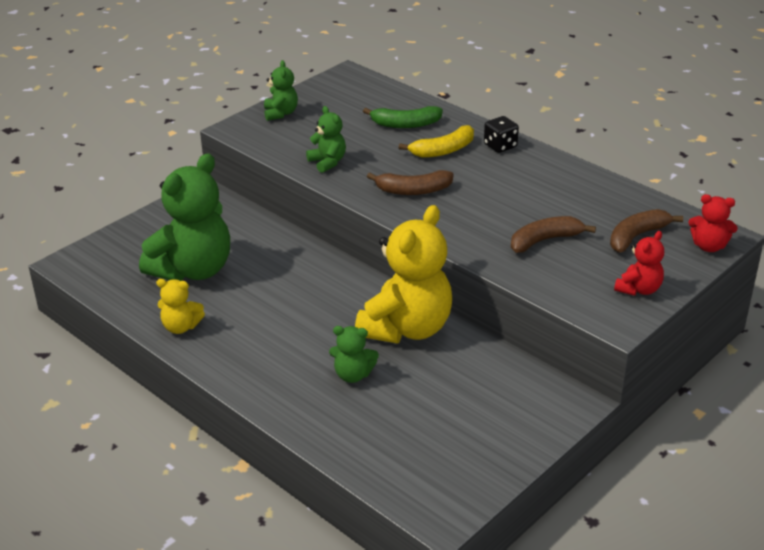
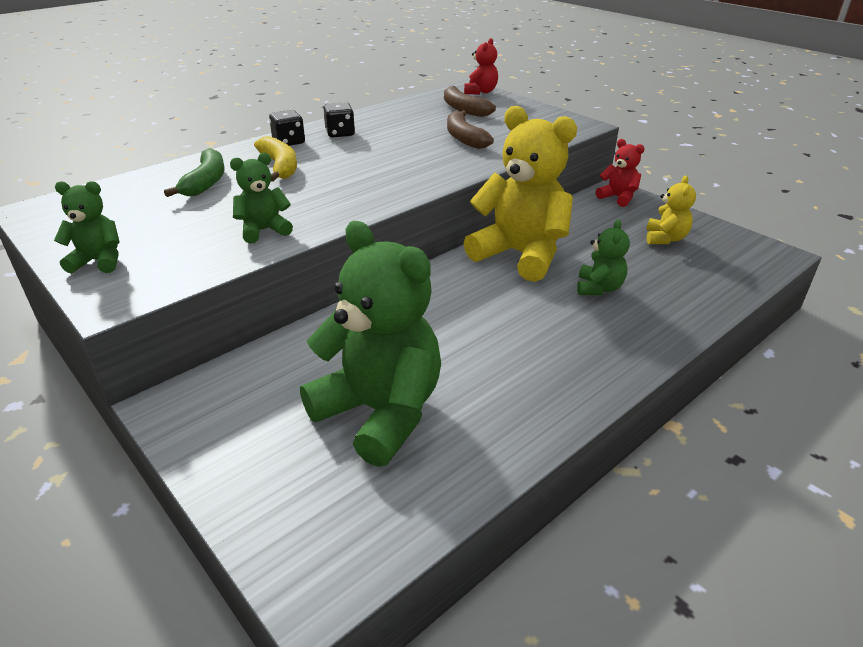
camera: 85 degrees left, 0 degrees up
(181, 327) = (517, 421): yellow teddy bear -> yellow teddy bear (665, 239)
(413, 190) = (355, 185): brown banana -> none
(531, 169) = (340, 133): none -> black dice
(638, 289) = (537, 115): red teddy bear -> red teddy bear (618, 198)

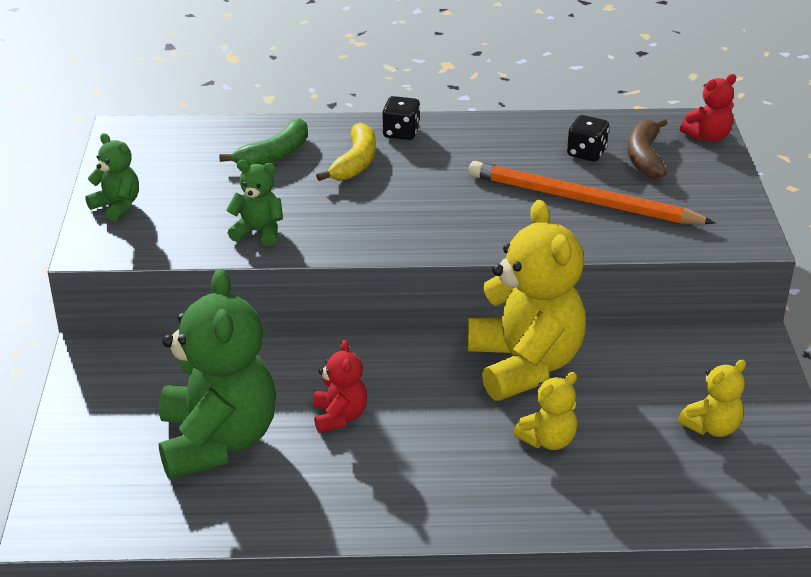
camera: 40 degrees right, 0 degrees up
(340, 133) = (464, 140): black dice -> black dice (586, 153)
(464, 138) = (582, 200): brown banana -> orange pencil
(599, 288) = (548, 440): green teddy bear -> yellow teddy bear
(618, 198) = (742, 352): red teddy bear -> red teddy bear (339, 417)

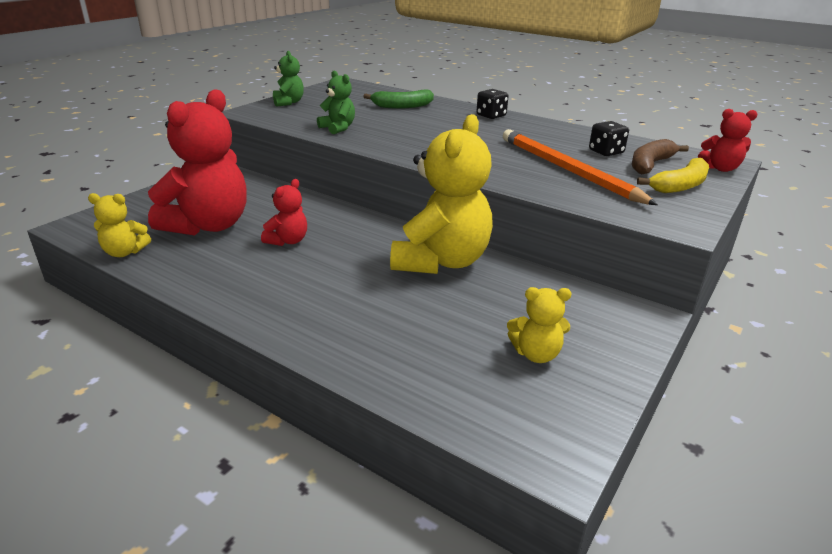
camera: 35 degrees right, 5 degrees down
(217, 441) = (208, 225): green teddy bear -> red teddy bear
(355, 162) = (442, 119): yellow banana -> yellow banana (680, 186)
(548, 440) = (395, 306): yellow teddy bear -> yellow teddy bear (124, 252)

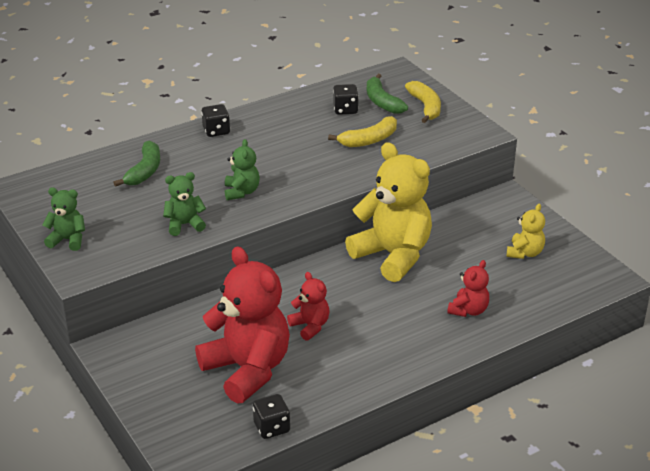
camera: 65 degrees left, 5 degrees up
(124, 252) = (271, 427): yellow teddy bear -> black dice
(407, 137) = (241, 192): none -> green teddy bear
(567, 170) = (369, 140): orange pencil -> yellow banana
(650, 164) = (382, 102): brown banana -> green banana
(720, 168) = (407, 78): red teddy bear -> red teddy bear (468, 310)

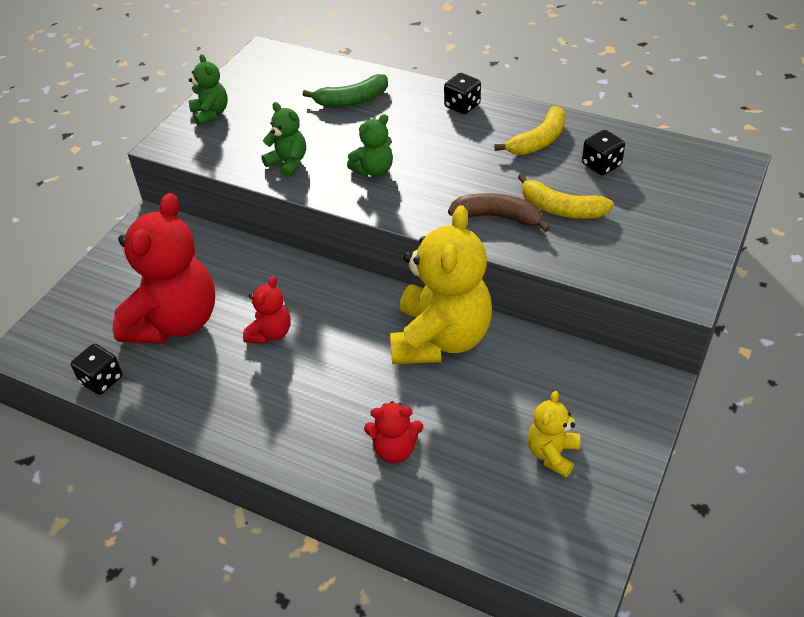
camera: 60 degrees right, 10 degrees up
(350, 164) = (497, 217): none -> brown banana
(382, 102) = (650, 183): green banana -> none
(425, 107) = (682, 220): yellow banana -> yellow banana (538, 141)
(524, 253) = (552, 454): yellow teddy bear -> yellow teddy bear turned 120 degrees clockwise

